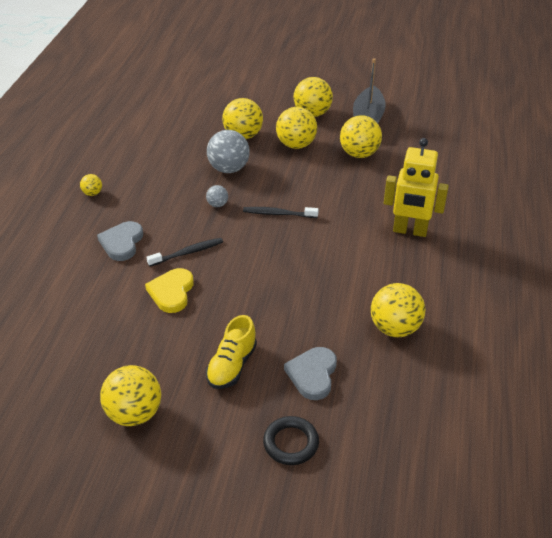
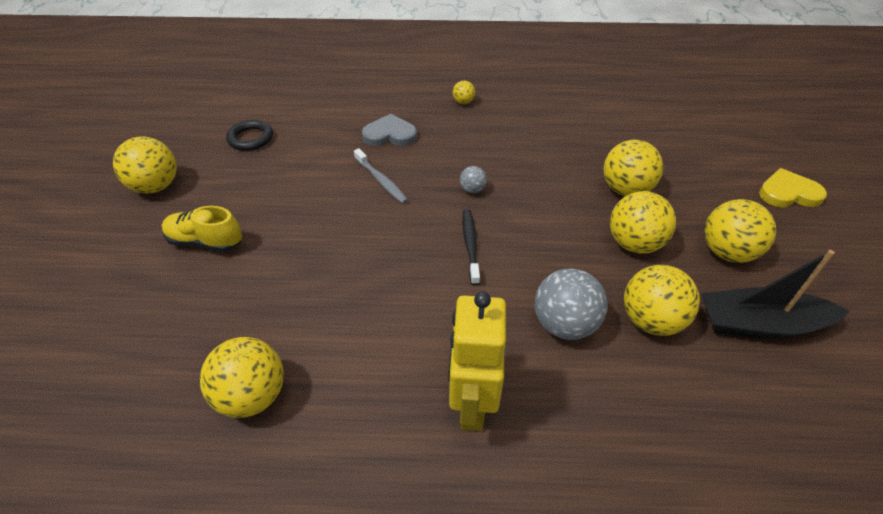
camera: 80 degrees right, 5 degrees up
(171, 292) = (317, 180): yellow heart -> yellow heart (788, 193)
(187, 253) = (381, 181): black toothbrush -> grey toothbrush
(228, 169) = (547, 188): grey ball -> grey ball (564, 324)
(291, 443) = (85, 304): black ring -> black ring (250, 138)
(312, 374) = (181, 312): grey heart -> none

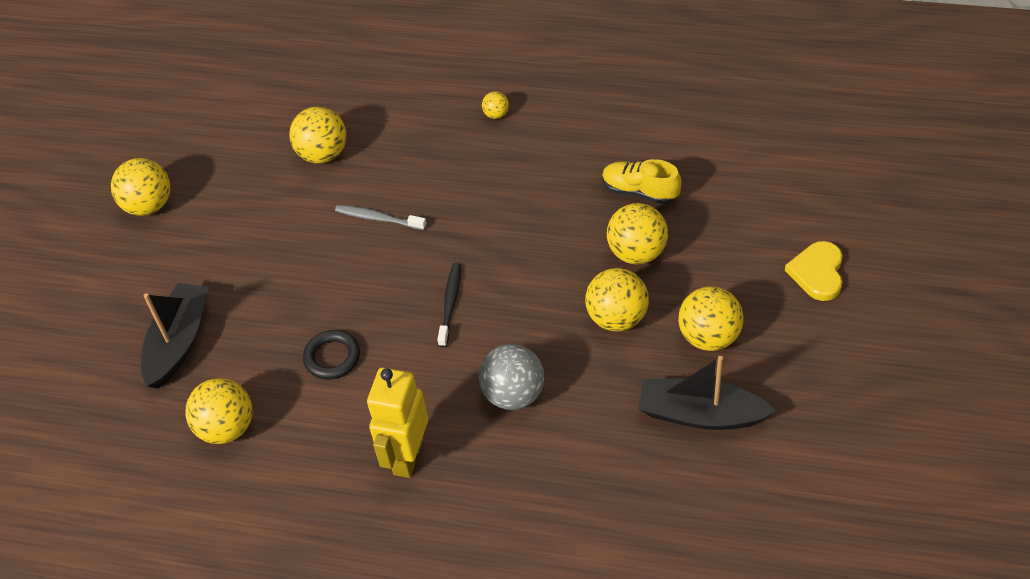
camera: 15 degrees right, 5 degrees up
(190, 307) = (178, 342): none -> black boat
(205, 242) = (195, 275): yellow shoe -> yellow shoe (640, 191)
(250, 138) = (248, 150): black ring -> black ring (332, 357)
(381, 181) = (378, 218): grey toothbrush -> grey toothbrush turned 135 degrees clockwise
(390, 135) = (400, 156): grey heart -> none
(472, 189) = (471, 238): grey ball -> none
(651, 320) = (597, 399): yellow ball -> yellow ball (323, 154)
(788, 193) = (817, 273): yellow heart -> yellow heart turned 90 degrees counterclockwise

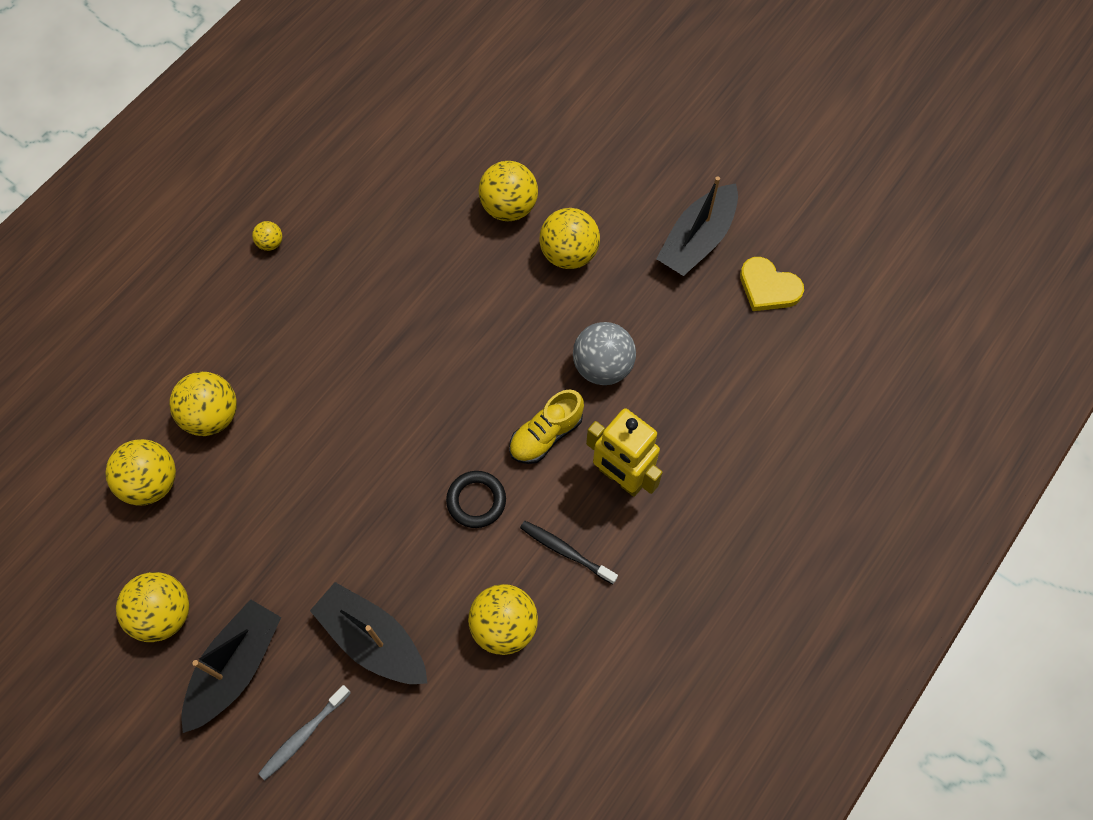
camera: 70 degrees left, 15 degrees up
(123, 267) = (235, 667): none -> black boat
(378, 218) = (332, 397): grey toothbrush -> grey toothbrush (303, 735)
(450, 303) = (474, 376): black toothbrush -> black toothbrush (565, 551)
(640, 191) = (443, 173): yellow shoe -> yellow shoe (546, 435)
(709, 337) = (627, 198): yellow ball -> yellow ball (151, 482)
(817, 273) = (608, 94): yellow heart -> yellow heart (768, 287)

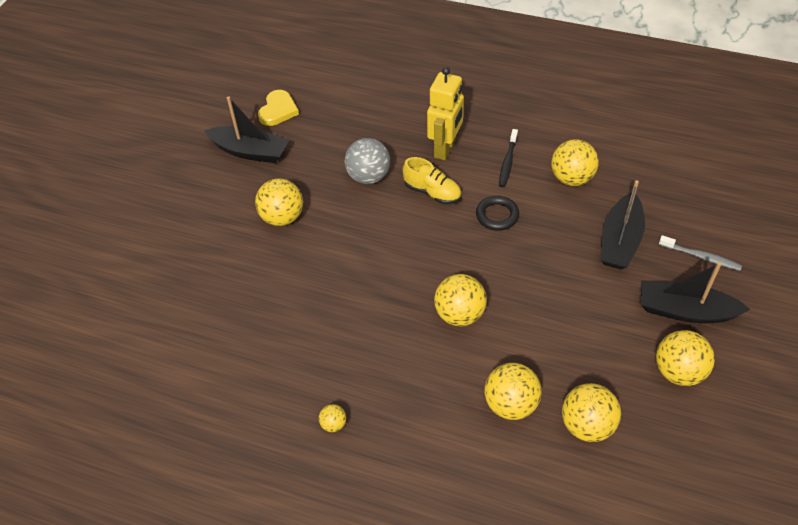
camera: 105 degrees left, 15 degrees down
(509, 207) = (250, 264): yellow ball -> yellow ball (459, 314)

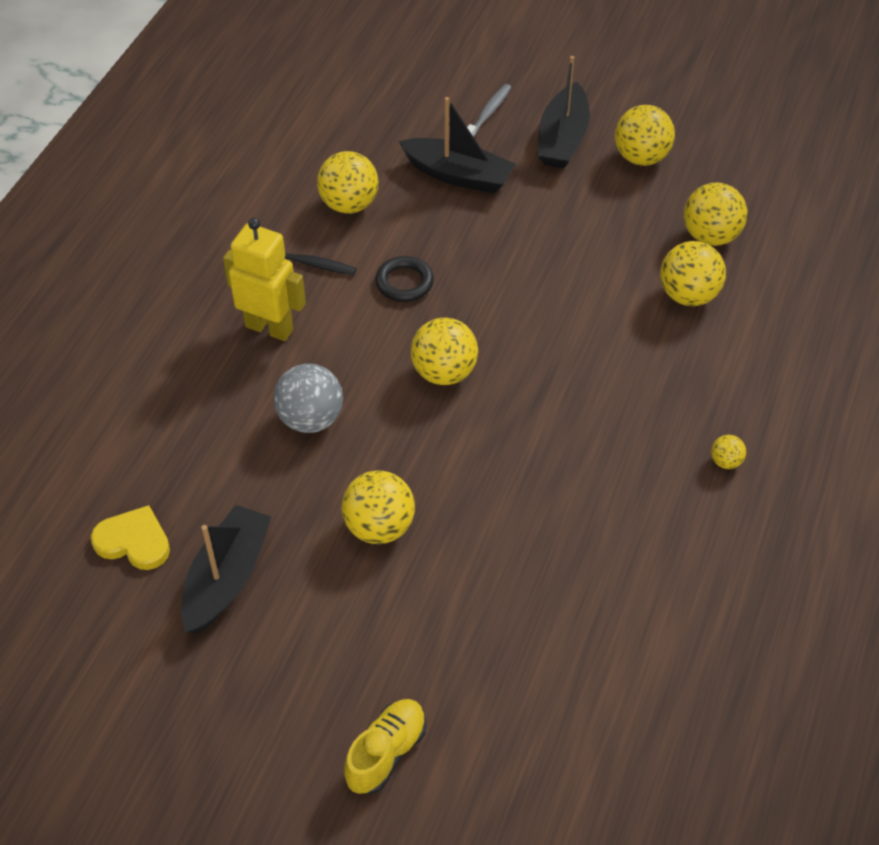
camera: 90 degrees left, 0 degrees up
(432, 192) = (353, 347): yellow shoe -> yellow shoe (386, 753)
(459, 314) = (563, 331): yellow ball -> yellow ball (444, 372)

